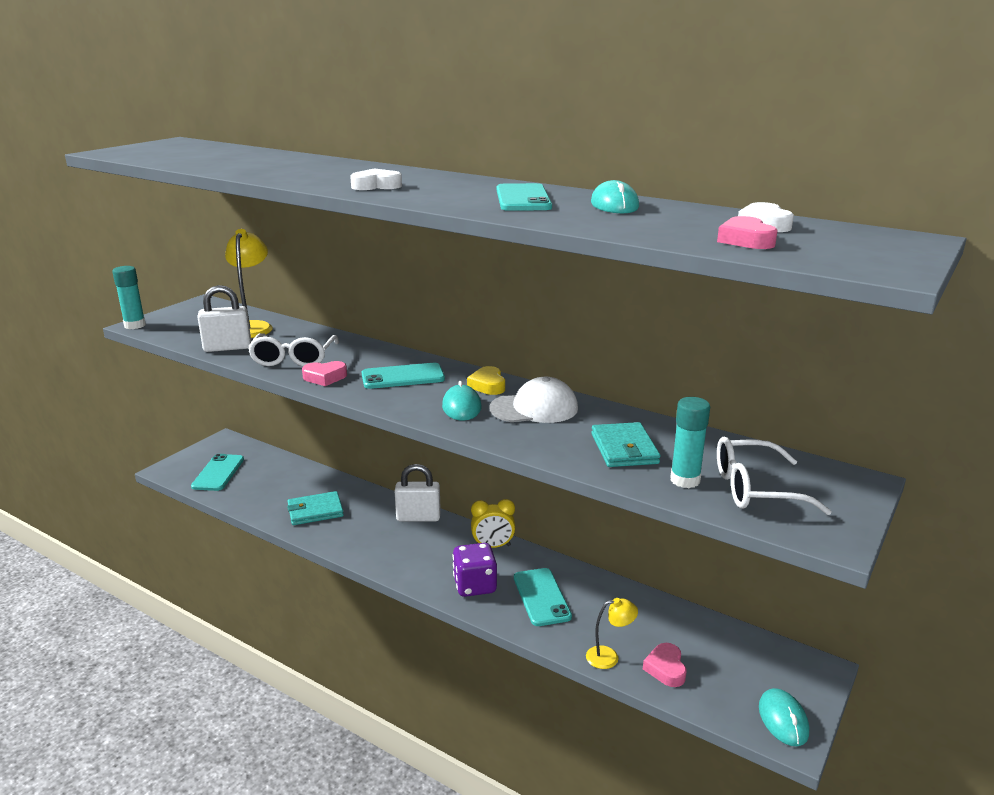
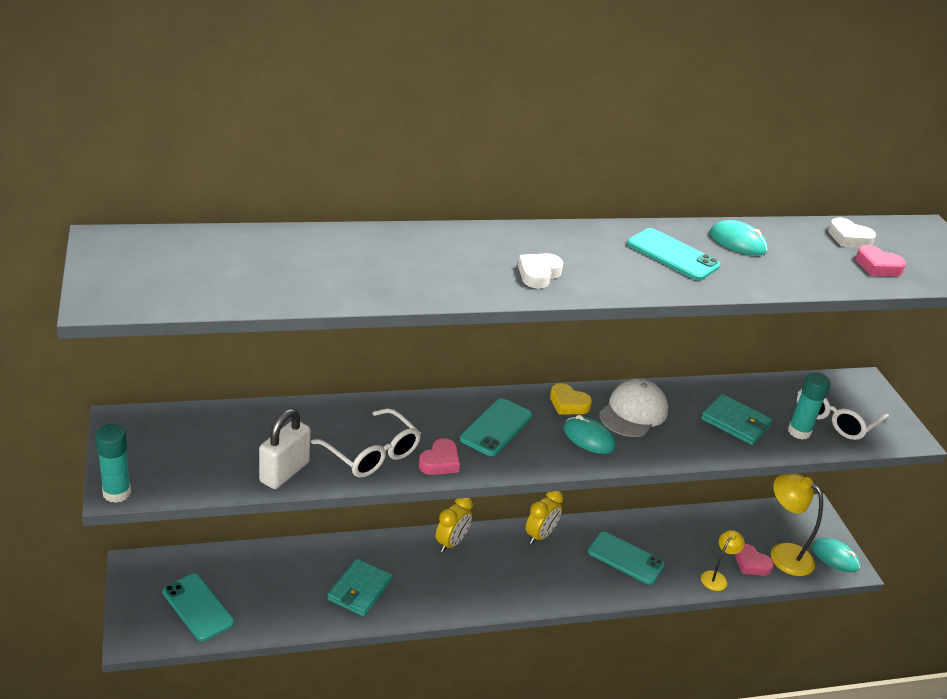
camera: 50 degrees left, 10 degrees up
(252, 327) = (251, 431): yellow lamp -> yellow lamp (783, 554)
(418, 517) = (451, 543): white padlock -> yellow clock
(475, 585) = (575, 578): purple dice -> none

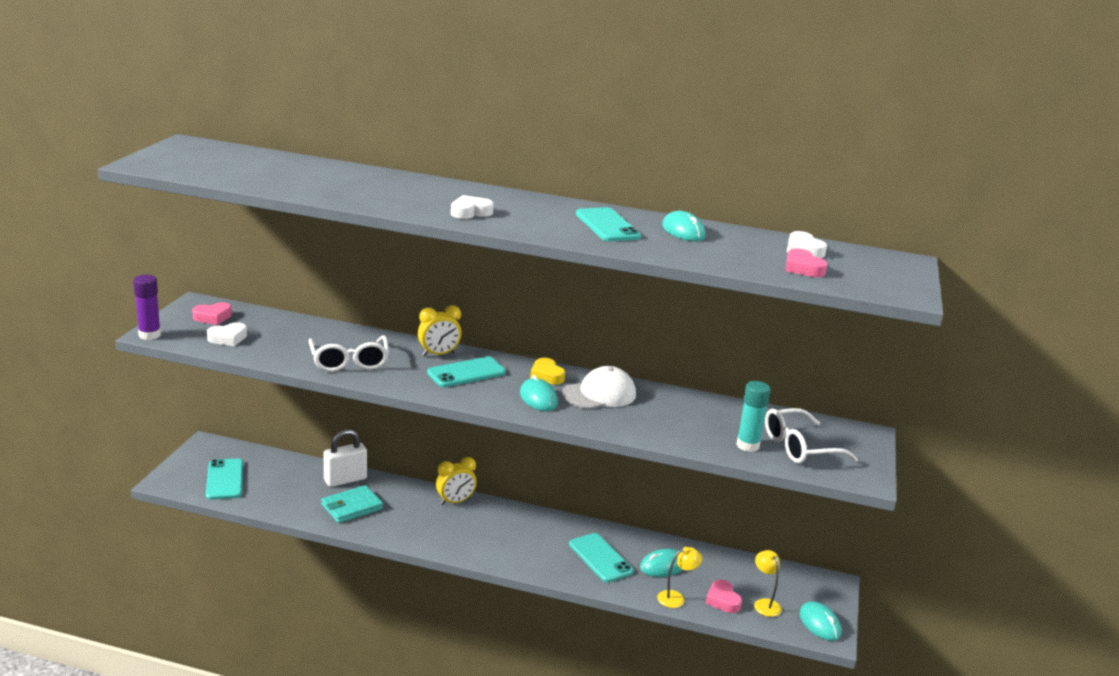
camera: 30 degrees right, 10 degrees down
(116, 493) = (149, 335): turquoise glue stick -> purple glue stick
(212, 465) = (228, 338): none -> white heart
(284, 472) = (273, 354): white padlock -> white padlock (345, 480)
(440, 462) = (395, 379): pink heart -> pink heart (213, 317)
(540, 535) = (537, 520): yellow clock -> yellow clock (438, 354)
(680, 546) = (662, 566): none -> turquoise mouse
(735, 422) = (690, 424): turquoise wallet -> none
(783, 554) = (764, 604): yellow lamp -> yellow lamp, size x0.58

